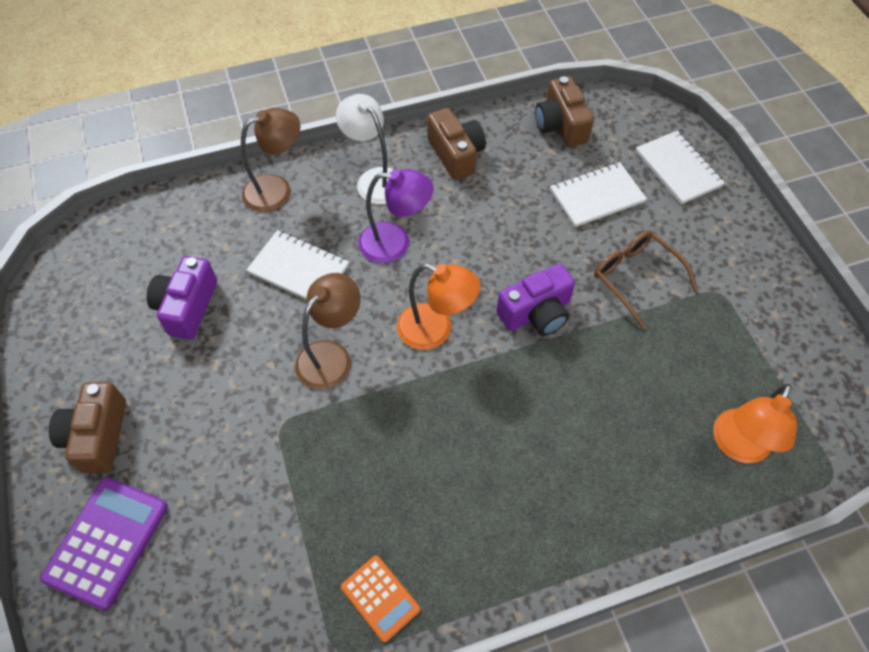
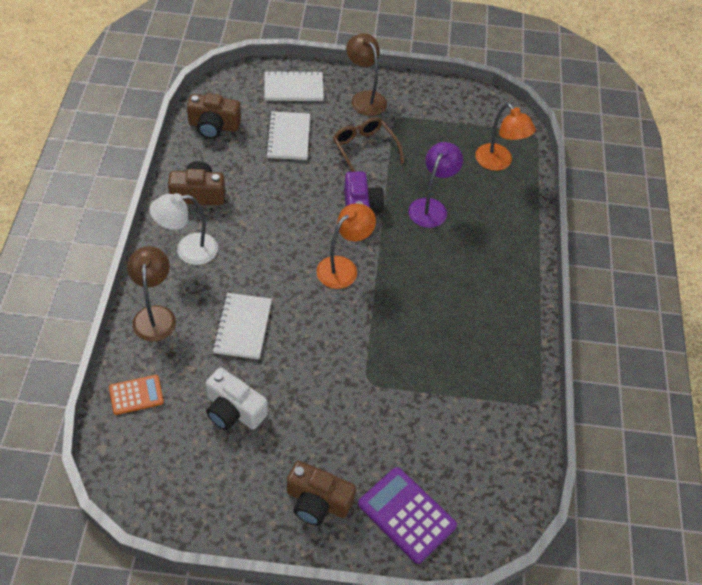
camera: 70 degrees left, 5 degrees down
(187, 307) = (233, 410): purple camera -> white camera
(298, 269) = (243, 327): white notebook -> white notebook turned 45 degrees counterclockwise
(331, 356) = (330, 333): brown lamp -> brown lamp (365, 98)
(380, 598) = (513, 368): orange calculator -> orange calculator (136, 395)
(395, 243) = (256, 261): purple lamp -> purple lamp (431, 207)
(636, 278) = (364, 150): brown glasses -> brown glasses turned 75 degrees clockwise

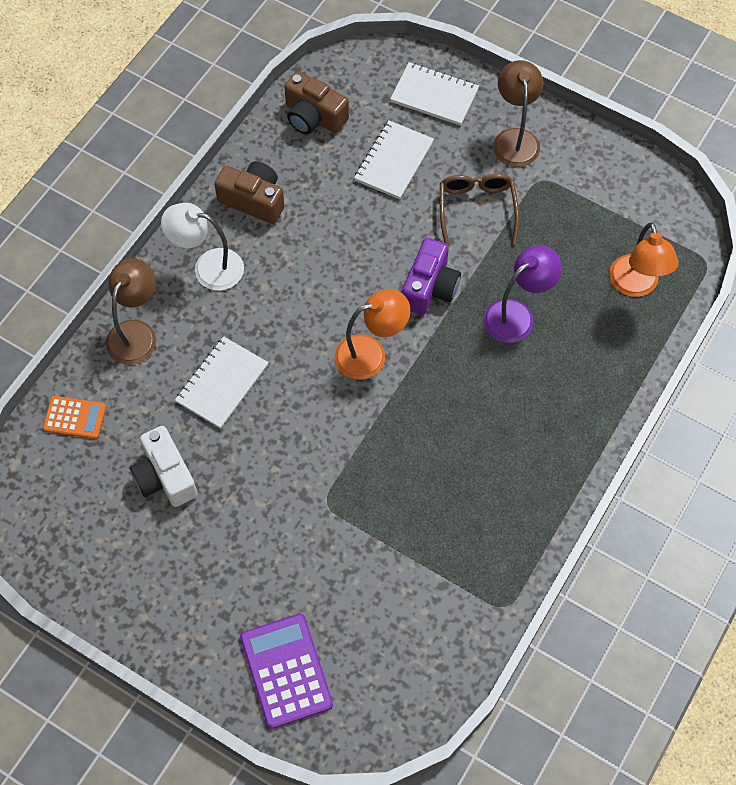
camera: 30 degrees right, 10 degrees up
(317, 501) = (200, 615): brown camera -> none

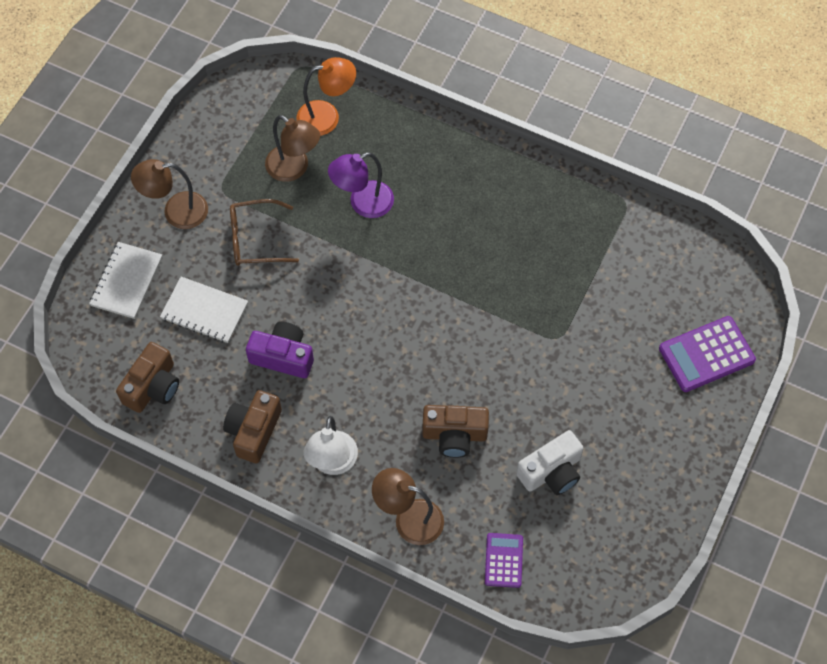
camera: 95 degrees left, 0 degrees up
(75, 418) = (503, 560): orange calculator -> purple calculator
(222, 384) = (454, 435): white notebook -> brown camera
(370, 354) = (412, 315): orange lamp -> none
(430, 287) = (340, 272): purple camera -> purple camera (283, 356)
(517, 315) = (363, 203): purple lamp -> purple lamp turned 75 degrees counterclockwise
(565, 249) = (294, 169): none -> brown lamp

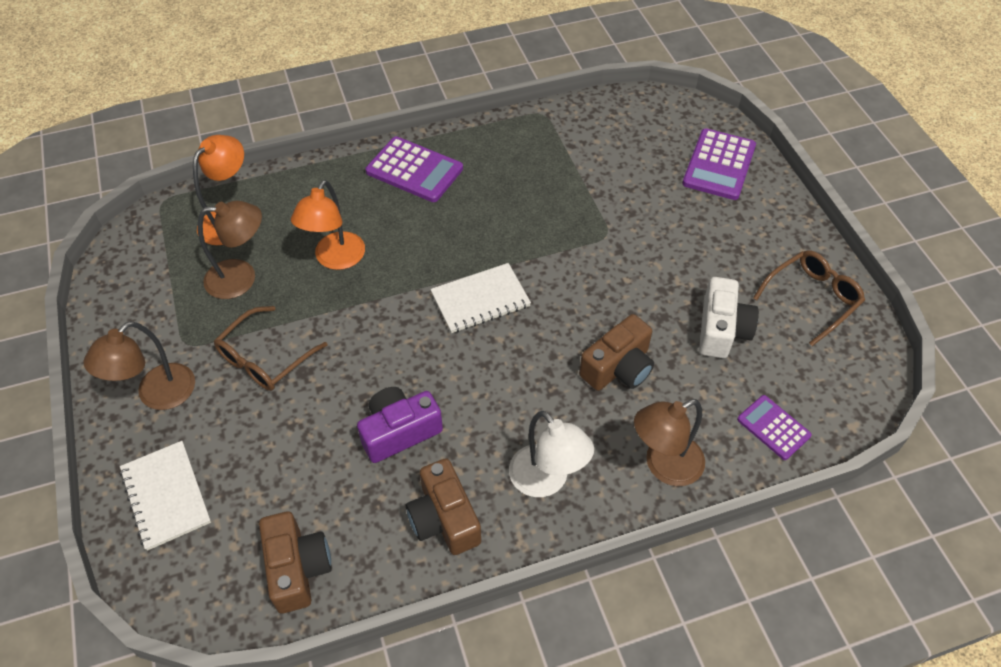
camera: 45 degrees left, 10 degrees down
(204, 311) = (279, 456): white notebook -> white notebook (480, 300)
(363, 203) = (335, 259): purple lamp -> orange lamp
(483, 175) = (414, 170): none -> purple calculator
(640, 507) = (811, 299): none -> brown glasses

